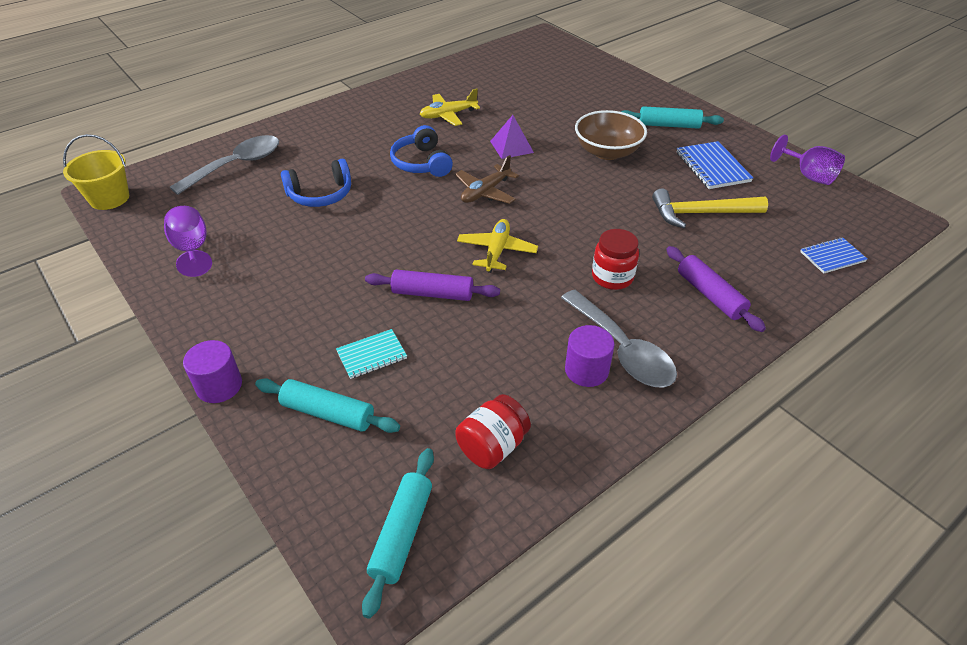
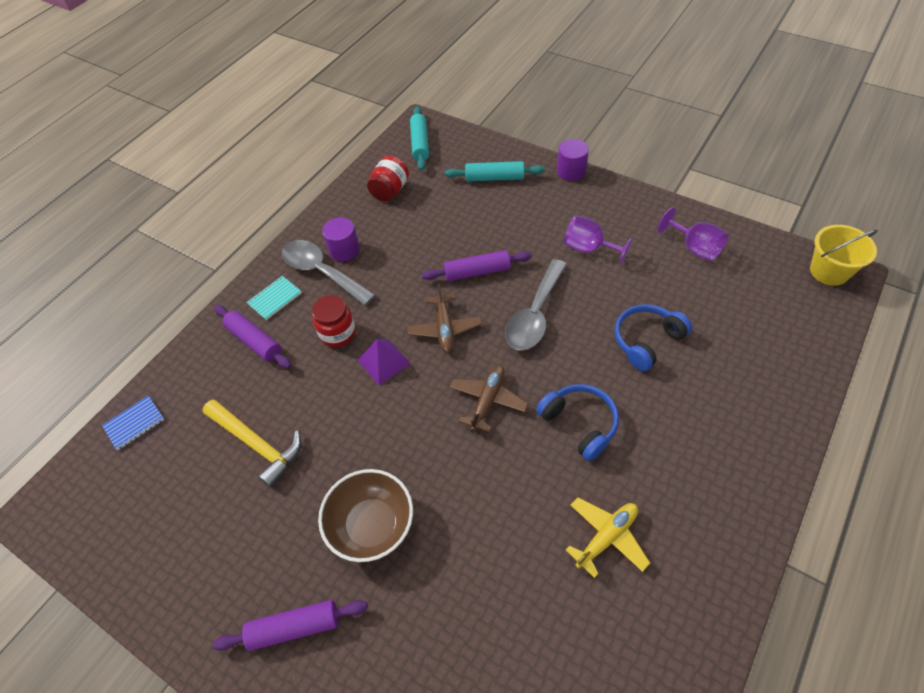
camera: 165 degrees right, 10 degrees up
(236, 165) = (767, 351): grey spoon -> grey spoon (535, 315)
(371, 355) = (492, 216): turquoise notebook -> turquoise notebook (275, 298)
(496, 251) = (444, 328): yellow plane -> brown plane
(511, 146) = (492, 493): purple pyramid -> purple pyramid (384, 361)
(668, 125) = (294, 627): turquoise rolling pin -> purple rolling pin
(701, 213) = (257, 444): yellow hammer -> yellow hammer turned 60 degrees clockwise
(712, 167) = (238, 539): blue notebook -> none
(808, 175) = (120, 563): purple goblet -> purple goblet (588, 248)

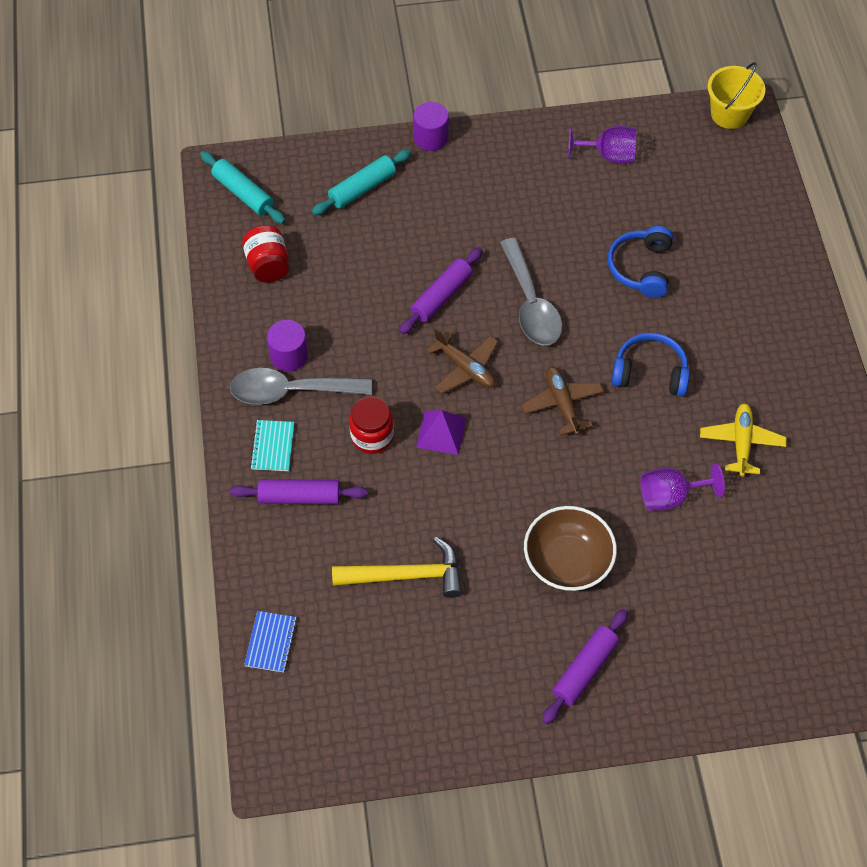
camera: 45 degrees left, 5 degrees up
(588, 248) = (519, 211): purple goblet -> purple goblet (670, 496)

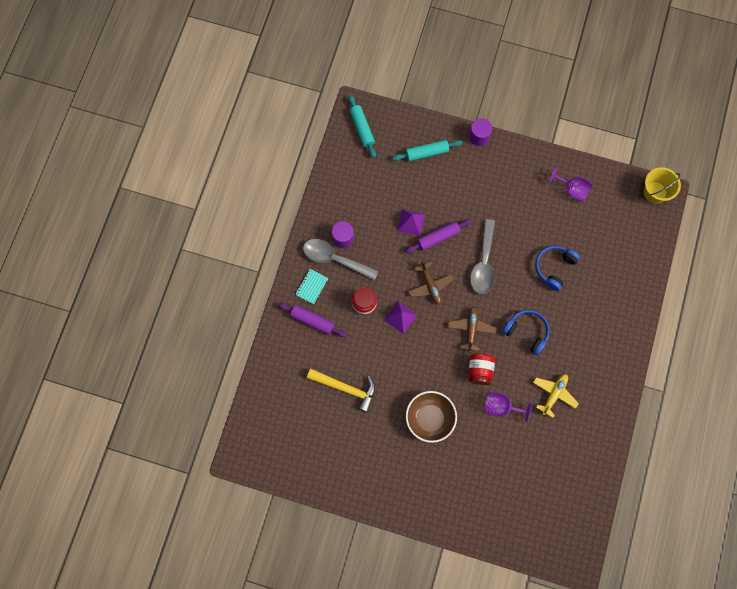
camera: 25 degrees right, 15 degrees up
(268, 265) = (355, 179): red jar -> red jar (479, 371)
(271, 642) = (264, 393): blue notebook -> none
(387, 292) = (411, 222): none -> purple pyramid
(584, 670) = (410, 479): purple rolling pin -> none

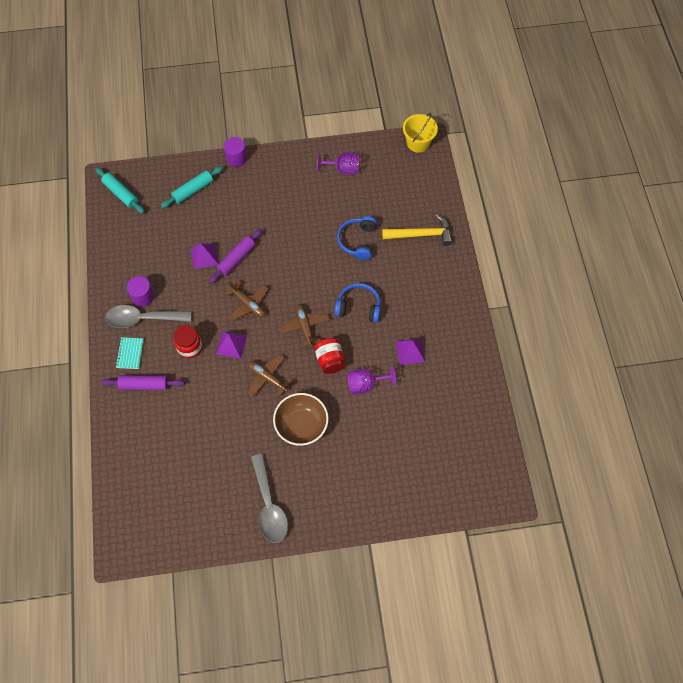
camera: 25 degrees left, 10 degrees down
(346, 388) = (205, 434): yellow hammer -> yellow hammer (421, 234)
(419, 362) = (267, 378): none -> brown plane
(483, 263) = (290, 264): grey spoon -> grey spoon (269, 505)
(554, 394) = (410, 351): yellow plane -> purple pyramid

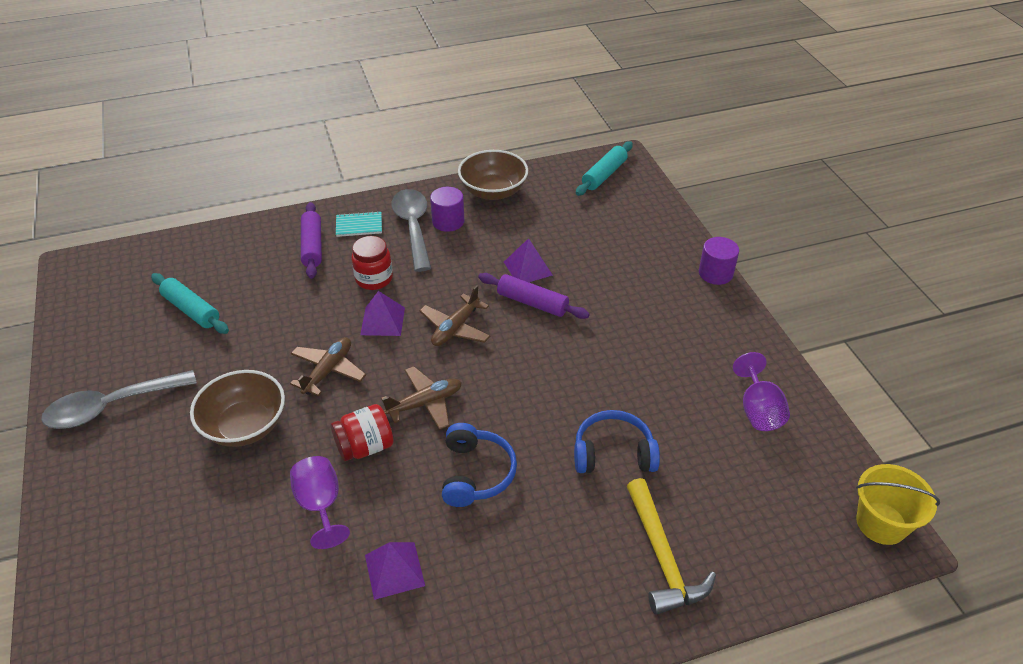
camera: 80 degrees right, 20 degrees down
(117, 264) = (493, 191): none -> brown bowl
(193, 190) = (637, 238): turquoise rolling pin -> turquoise rolling pin (191, 310)

